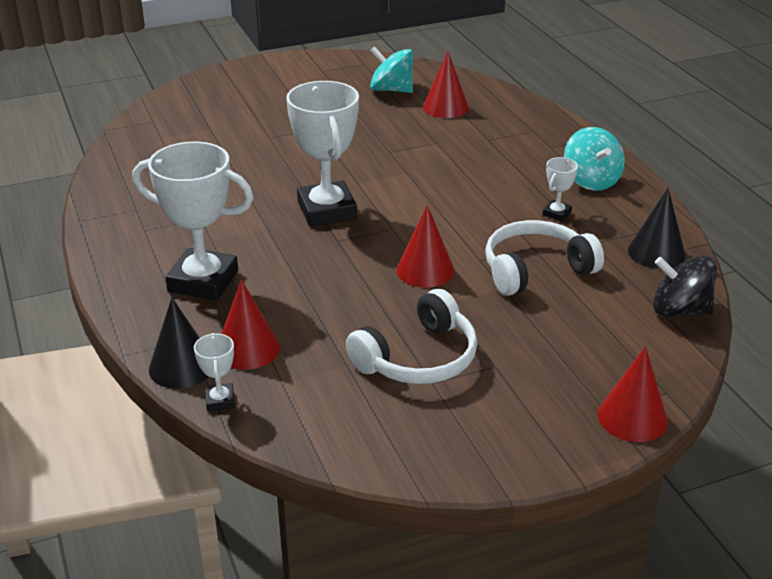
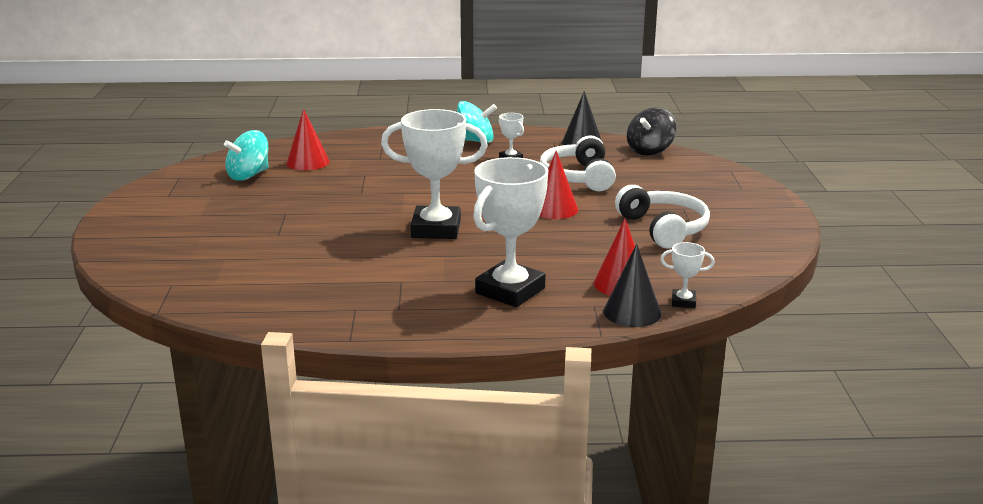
camera: 70 degrees left, 10 degrees down
(632, 417) = (751, 183): red cone -> none

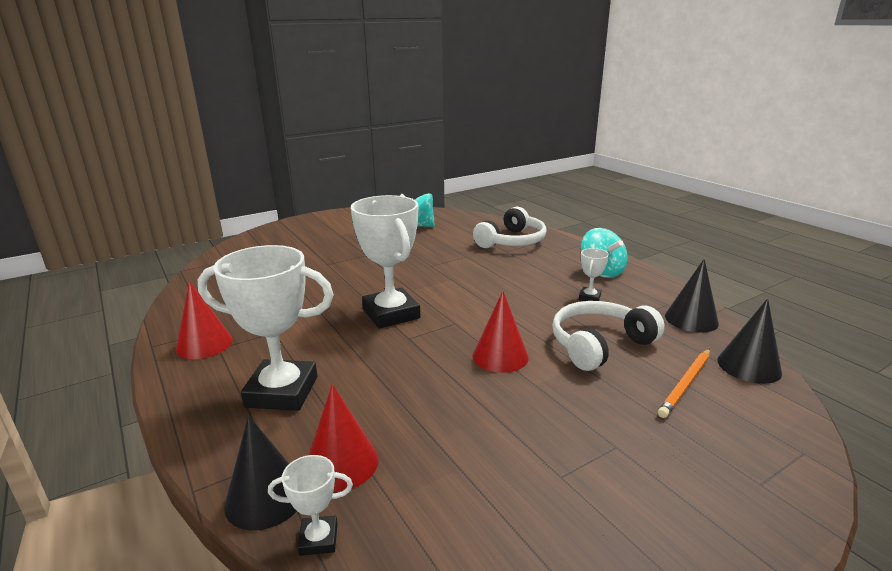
camera: 60 degrees right, 0 degrees up
(308, 162) = (463, 233): red cone -> red cone (204, 344)
(648, 171) = (686, 384): none -> orange pencil
(650, 150) = (749, 366): black spinning top -> black cone
(663, 228) = (532, 448): white headphones -> white headphones (512, 241)
(683, 302) = (318, 539): white trophy -> white trophy turned 75 degrees counterclockwise

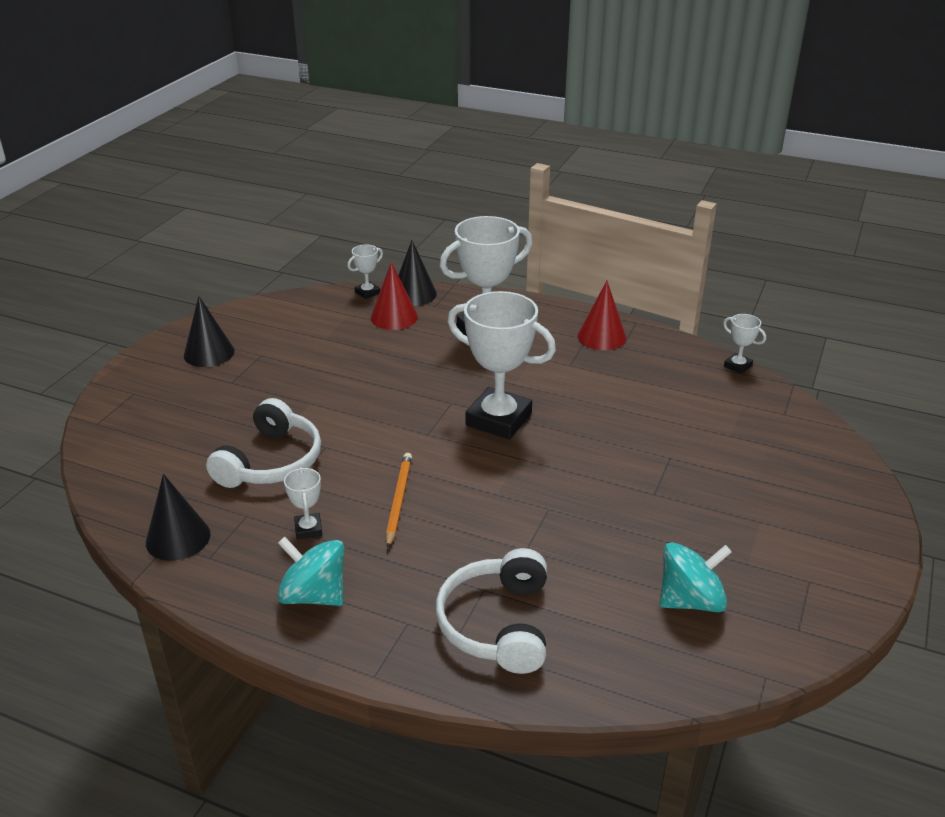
camera: 145 degrees right, 10 degrees up
(179, 289) = (738, 366): none -> white trophy
(500, 356) = (355, 415): red cone -> none
(686, 384) = (183, 448): orange pencil -> orange pencil (398, 500)
(749, 366) = (121, 490): black cone -> black cone (209, 353)

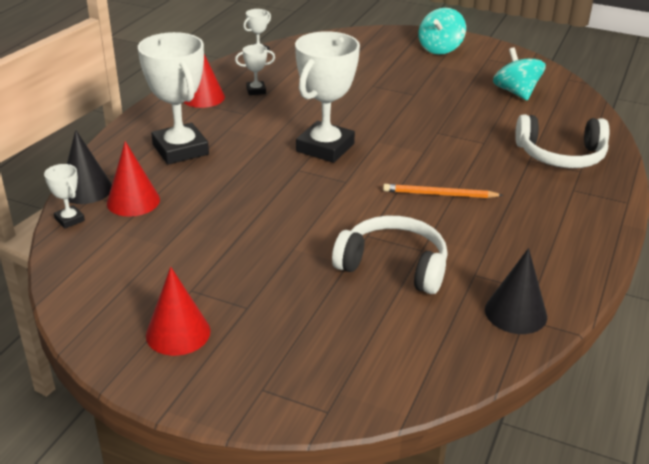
camera: 90 degrees left, 0 degrees up
(209, 353) = (178, 333): black cone -> red cone
(308, 529) = (485, 238): white trophy -> white trophy (256, 90)
(314, 595) = (561, 231): turquoise spinning top -> turquoise spinning top (440, 49)

